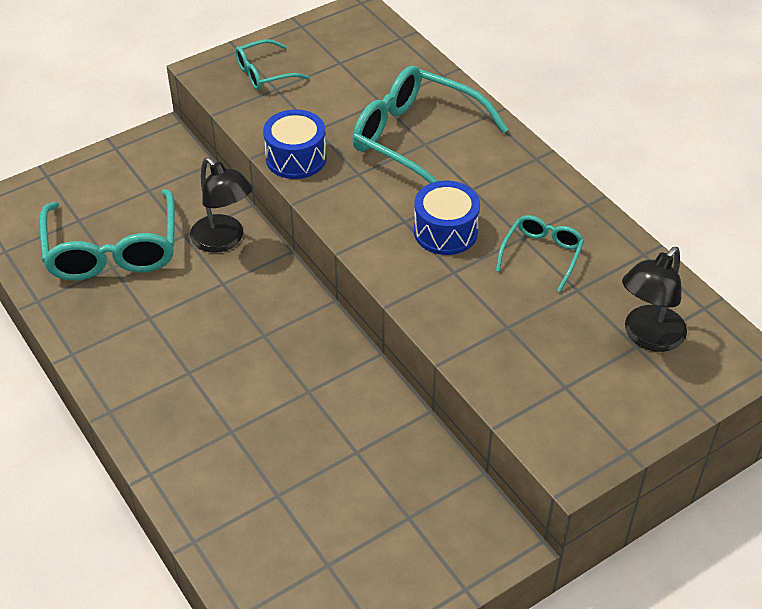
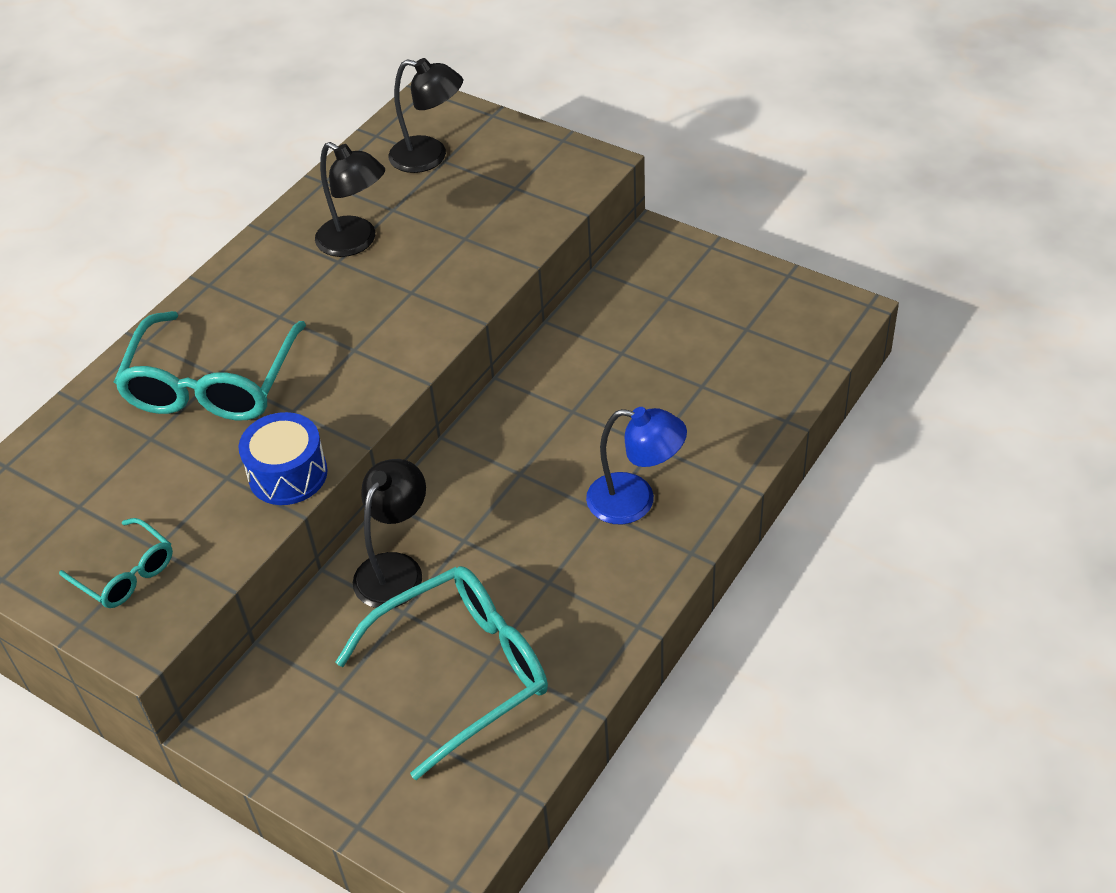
camera: 110 degrees left, 0 degrees up
(184, 396) = (635, 501): none -> blue lamp
(445, 231) = (356, 315): blue drum -> none
(542, 254) = (356, 242): turquoise glasses -> black lamp

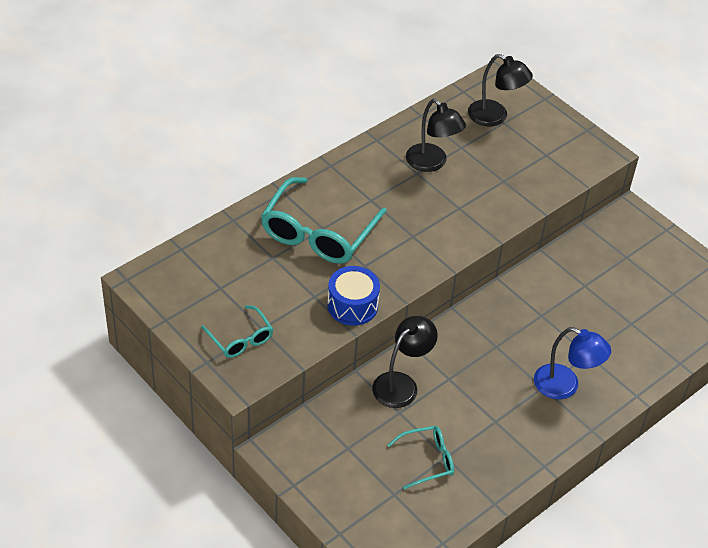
camera: 10 degrees right, 0 degrees up
(464, 670) = (428, 460): turquoise glasses -> turquoise glasses, size x0.52

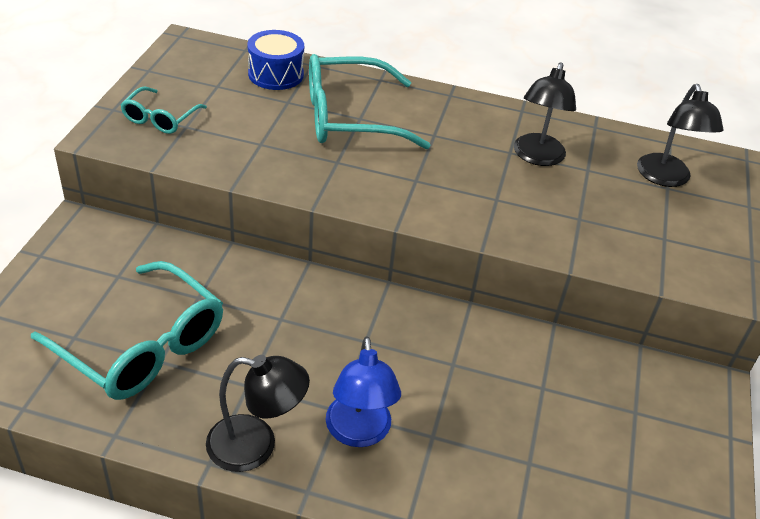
camera: 55 degrees right, 5 degrees down
(352, 305) = (271, 173): blue drum -> blue drum (276, 74)
(401, 384) = (240, 283): black lamp -> black lamp (256, 446)
(428, 460) = (144, 347): turquoise glasses -> turquoise glasses, size x1.91

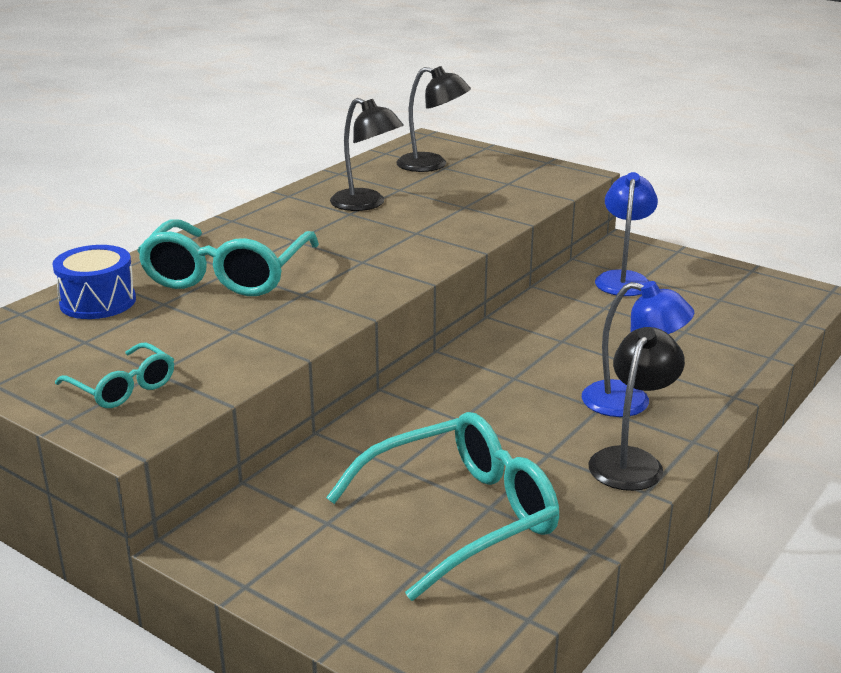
camera: 65 degrees left, 15 degrees down
(619, 395) = (623, 279): none -> blue lamp

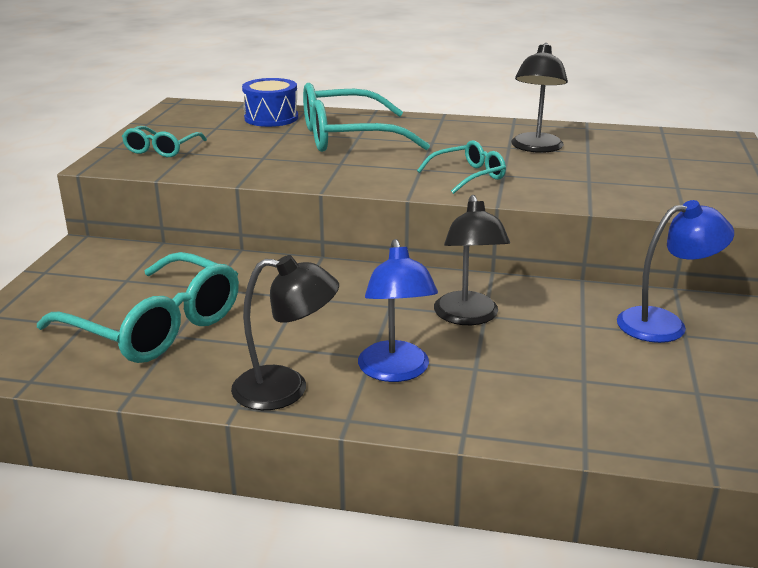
camera: 65 degrees right, 0 degrees up
(404, 246) = (469, 176): none -> turquoise glasses
(432, 165) = (665, 152): black lamp -> black lamp (468, 317)

